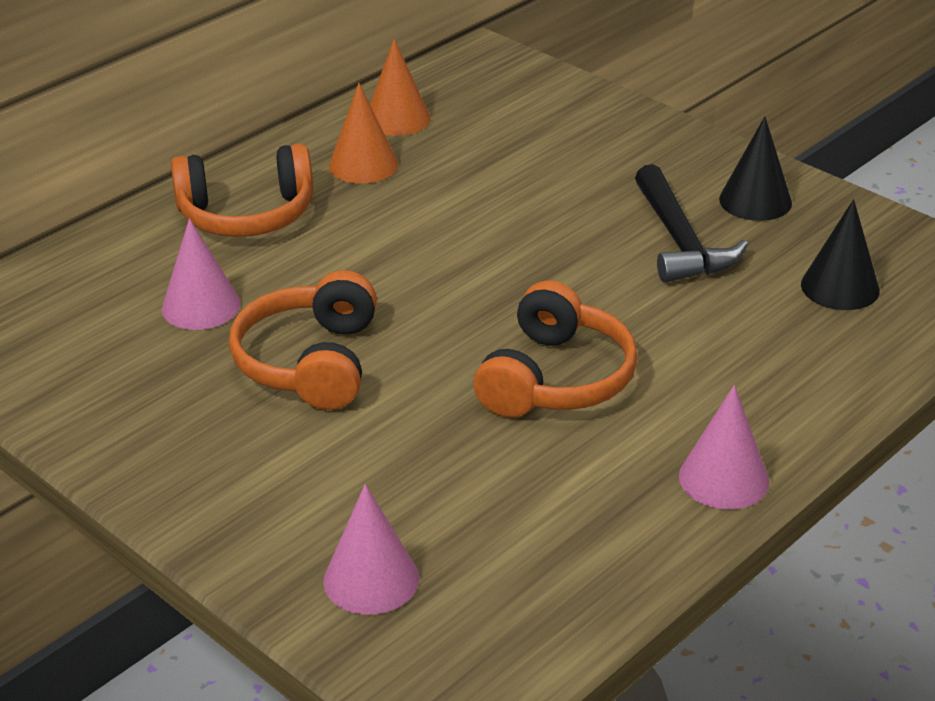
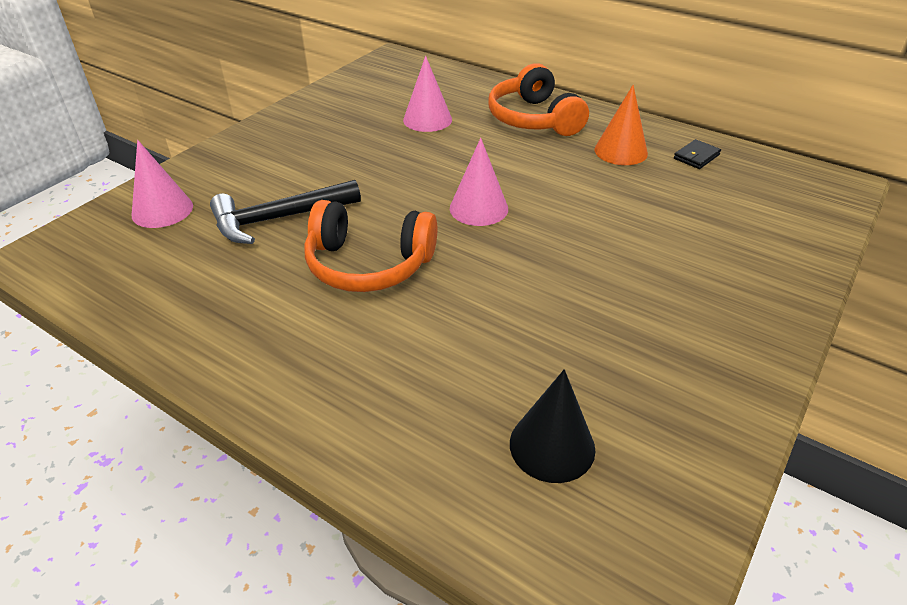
camera: 80 degrees right, 5 degrees up
(310, 362) = (375, 162): orange headphones -> none
(397, 119) = (696, 157): orange cone -> black wallet
(679, 241) = (589, 320): black hammer -> black hammer (278, 219)
(723, 478) = (241, 365): pink cone -> pink cone (478, 208)
(755, 201) = (690, 372): black cone -> none

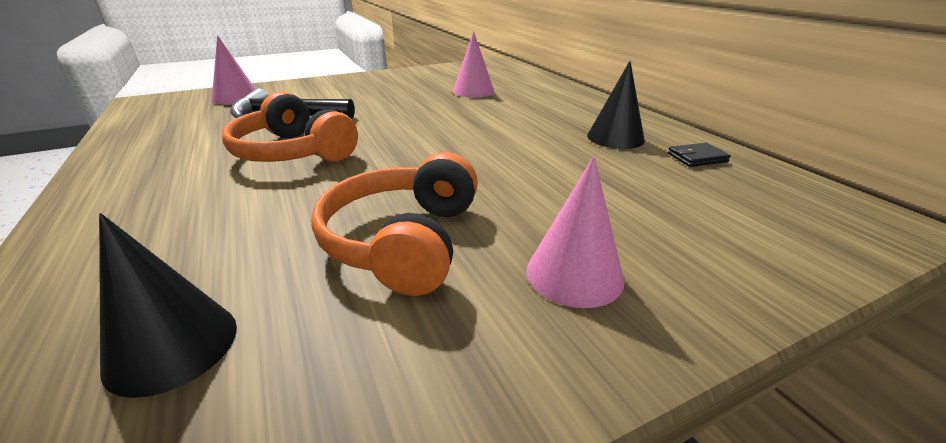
camera: 30 degrees right, 10 degrees down
(478, 208) = (430, 143): pink cone -> pink cone (574, 274)
(534, 119) = (560, 105): orange headphones -> orange headphones (404, 241)
(620, 151) = (615, 138): orange cone -> black cone

